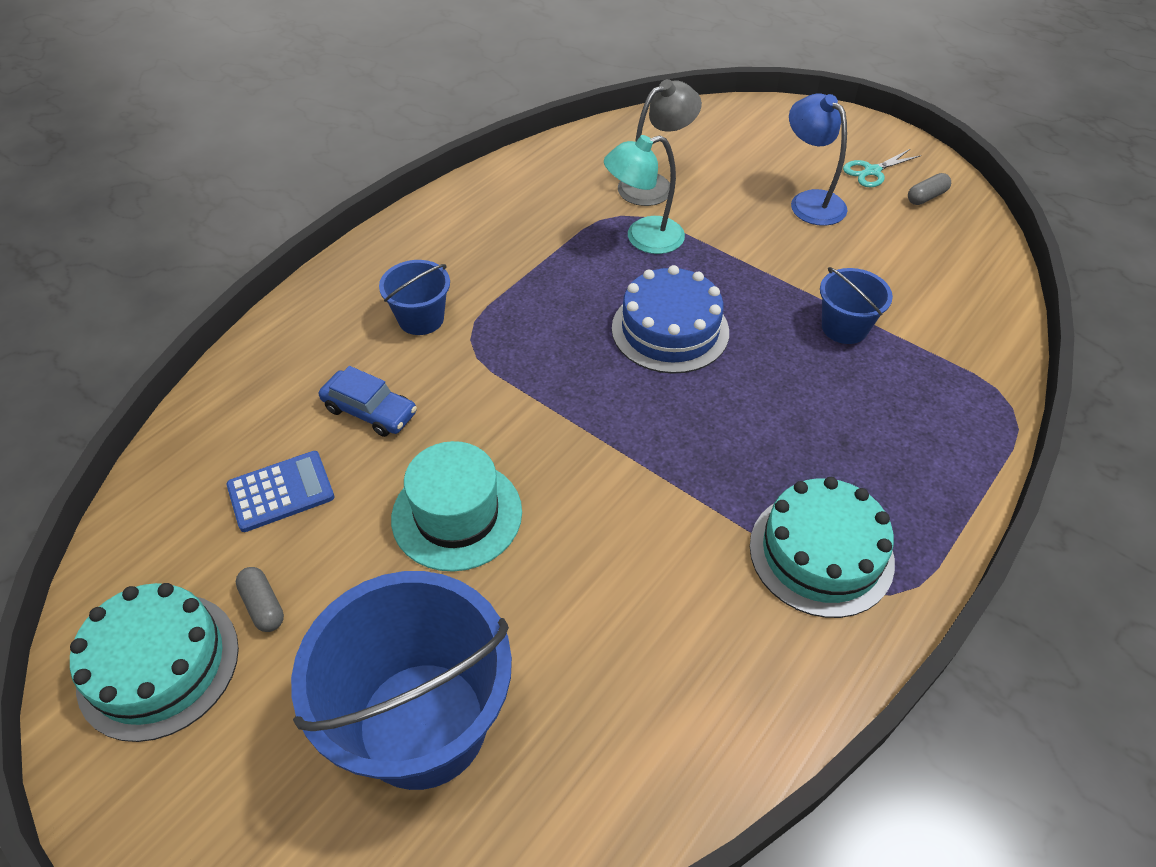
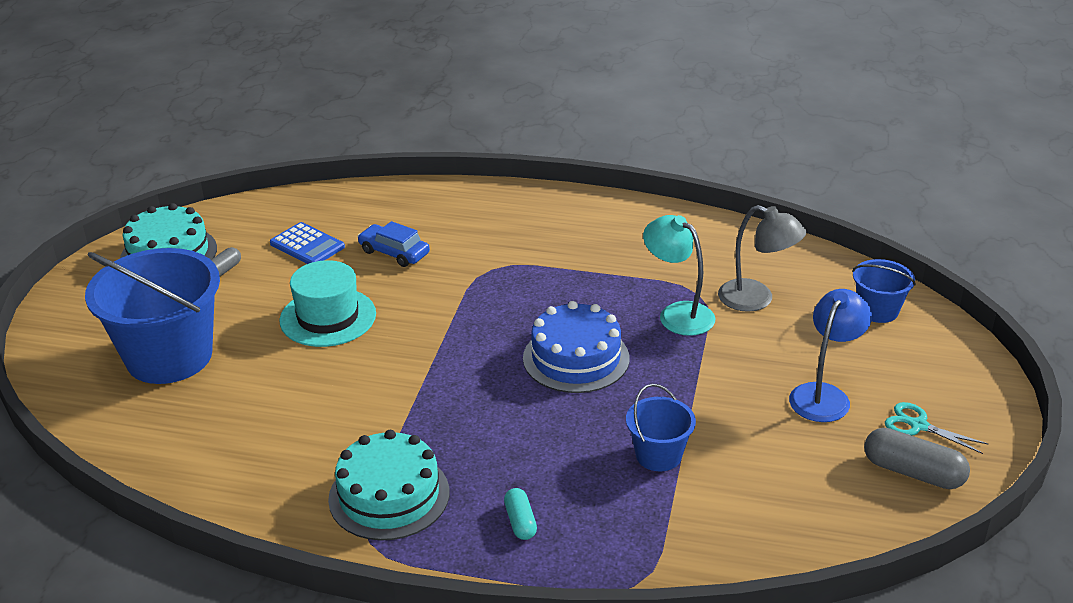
camera: 65 degrees right, 15 degrees down
(370, 411) = (394, 252): blue car -> blue car turned 120 degrees clockwise
(421, 319) = (495, 241): blue bucket -> blue bucket (877, 310)
(902, 457) = (520, 522): none -> turquoise capsule
(926, 197) = (913, 472): grey capsule -> grey capsule, size x1.71

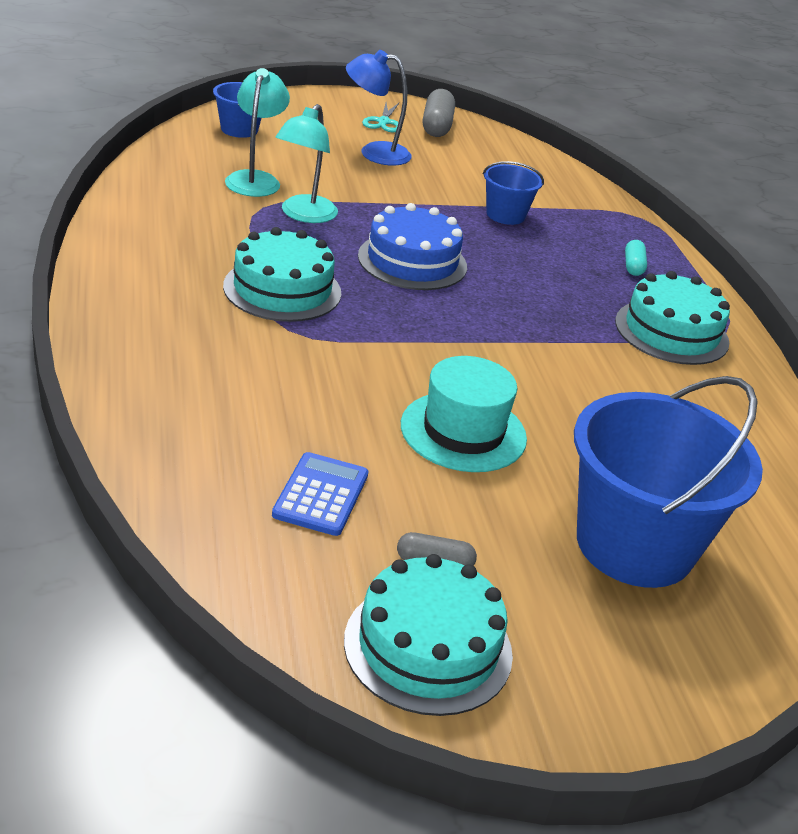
camera: 120 degrees left, 0 degrees up
(394, 252) = (295, 410): blue car -> none
(520, 522) = (633, 266): turquoise capsule -> turquoise capsule turned 45 degrees counterclockwise
(550, 277) = (282, 289): none -> turquoise cake
(756, 299) = (255, 179): grey lamp -> turquoise lamp

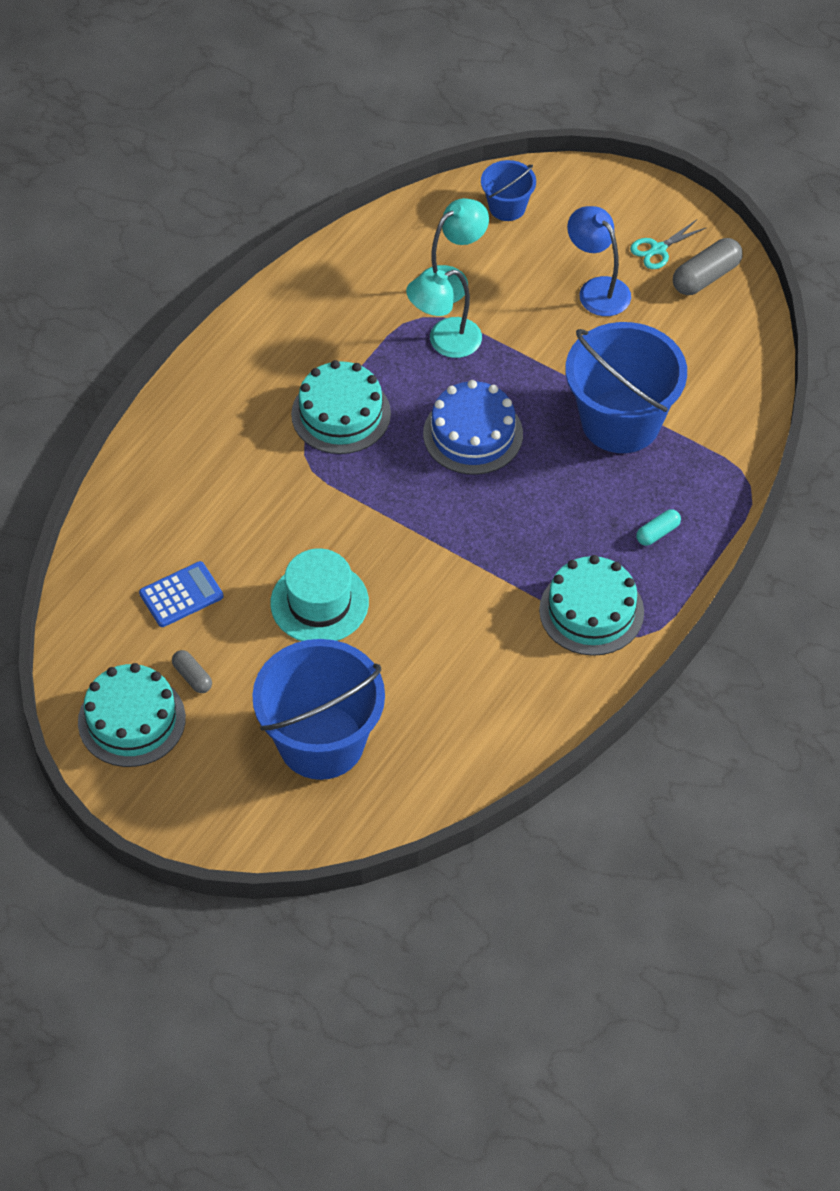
camera: 50 degrees right, 20 degrees up
(505, 215) = (621, 421): blue bucket -> blue bucket, size x2.04

